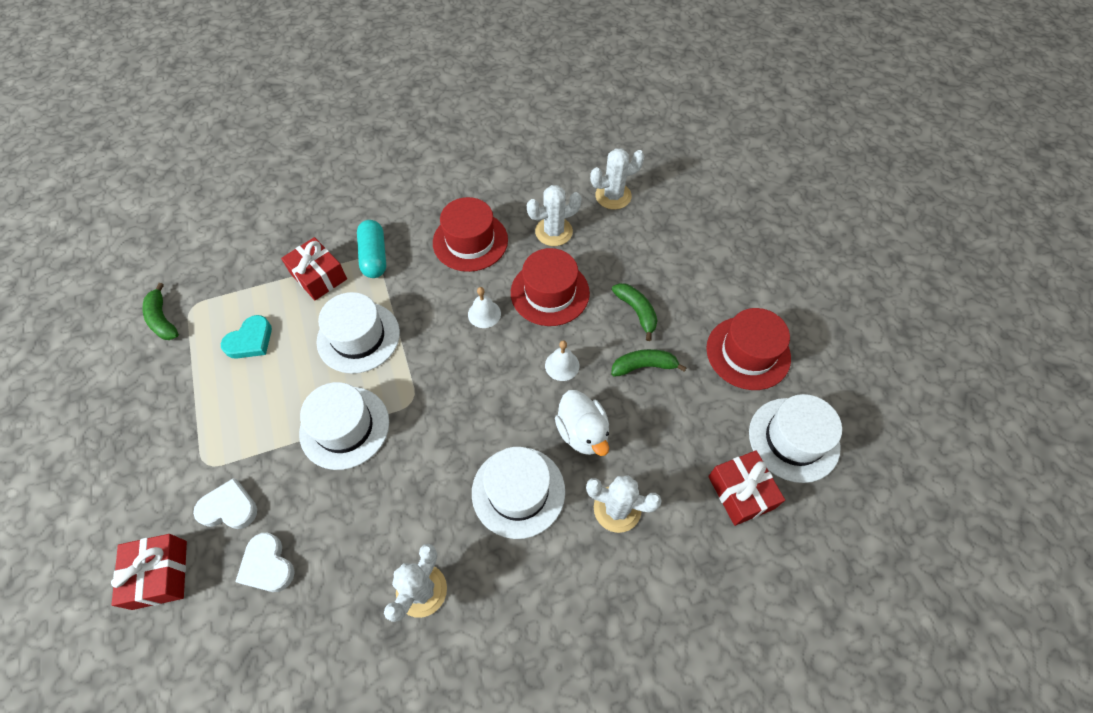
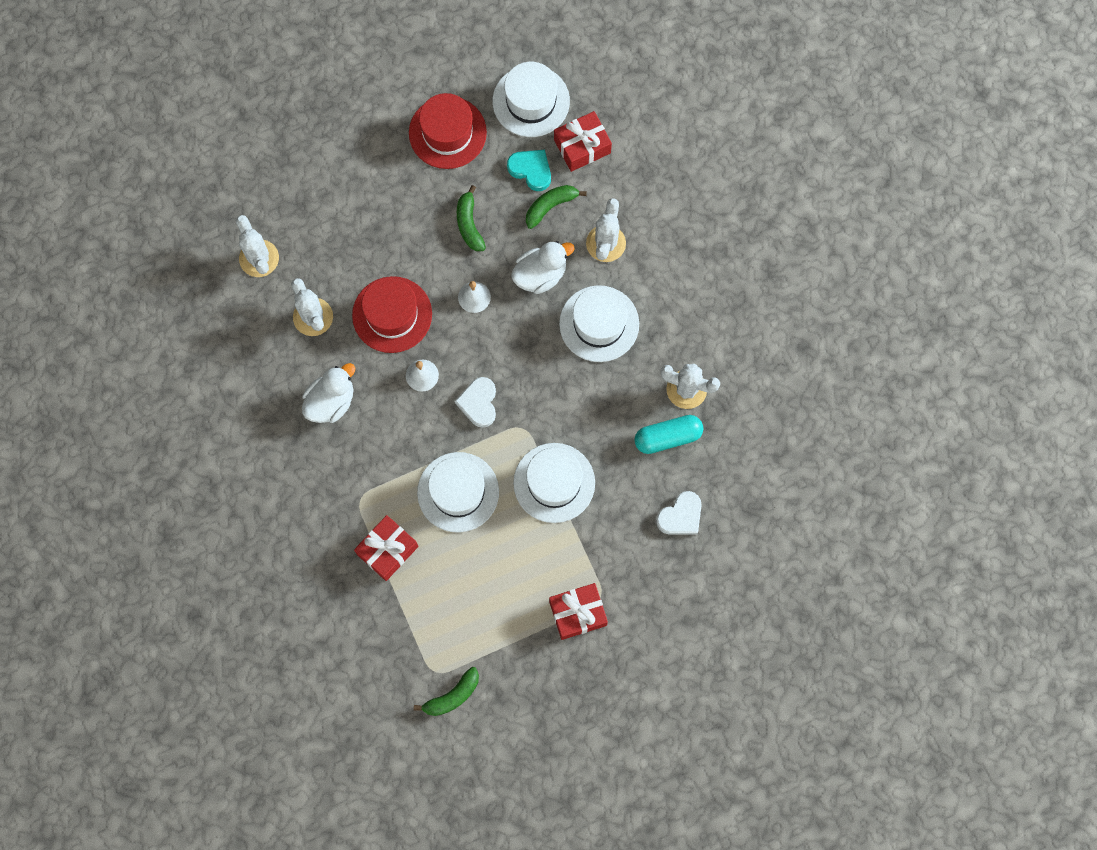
camera: 95 degrees left, 15 degrees up
(160, 574) = (697, 602): red gift -> red gift (577, 613)
(229, 508) = (637, 563): white heart -> white heart (479, 403)
(250, 340) = (470, 597): turquoise heart -> turquoise heart (531, 170)
(374, 256) = (358, 498): turquoise capsule -> turquoise capsule (668, 437)
(470, 241) = (331, 401): red hat -> white duck
(636, 312) = (409, 231): green banana -> green banana (550, 206)

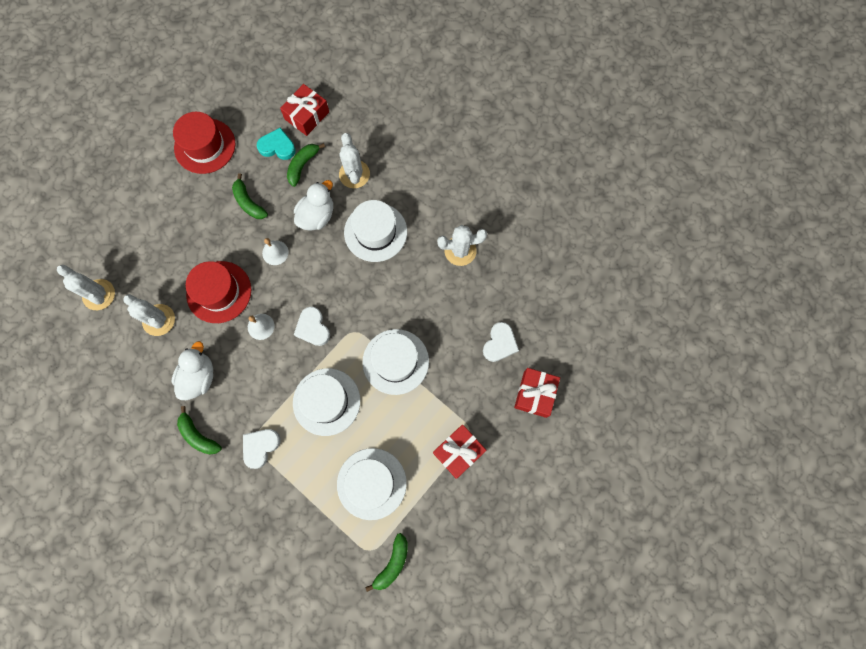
camera: 25 degrees left, 0 degrees up
(304, 465) = (198, 435): none -> green banana
(365, 508) = (260, 447): none -> white heart
(387, 550) = (291, 471): red gift -> red gift (535, 394)
(531, 101) = (256, 100): white hat -> white hat (371, 483)
(668, 437) = (463, 291): turquoise capsule -> none

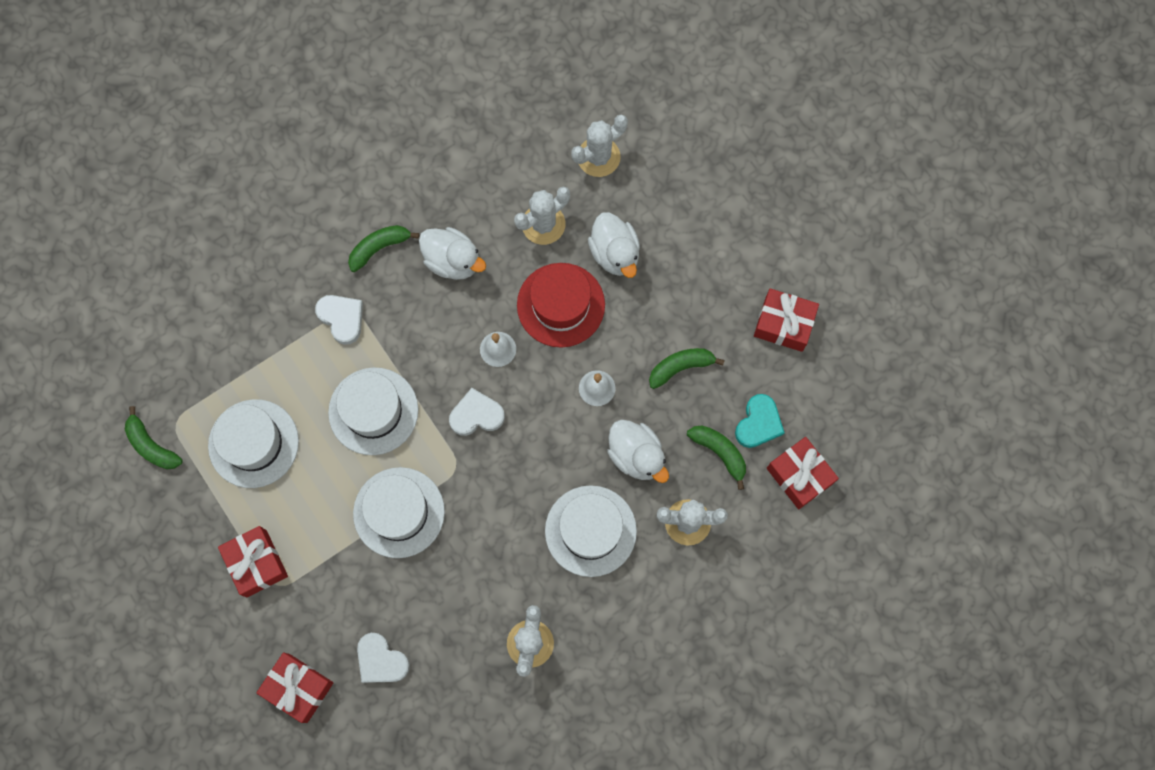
camera: 105 degrees right, 0 degrees up
(173, 265) = (615, 253): none -> white duck
(205, 146) = (784, 324): red hat -> red gift

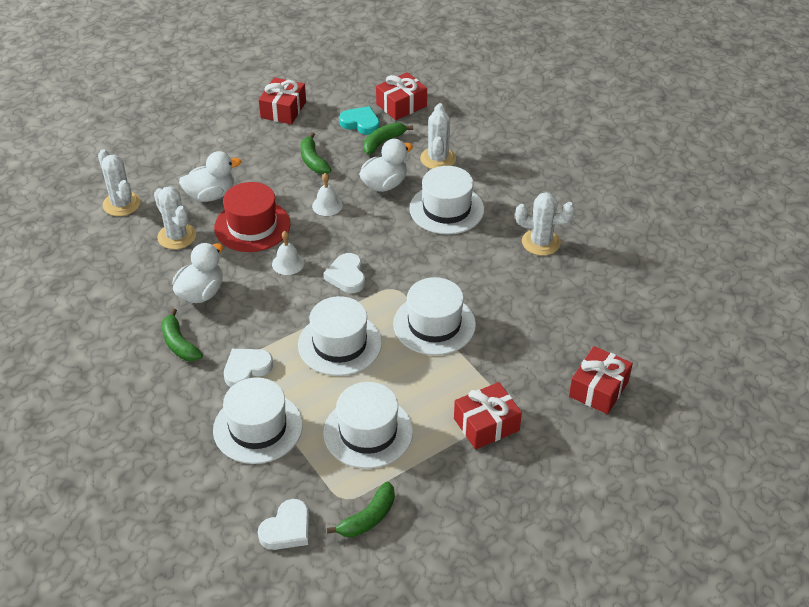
camera: 90 degrees left, 30 degrees down
(265, 336) = (258, 427): none -> white hat
(381, 660) = (566, 333): white heart -> white heart (287, 529)

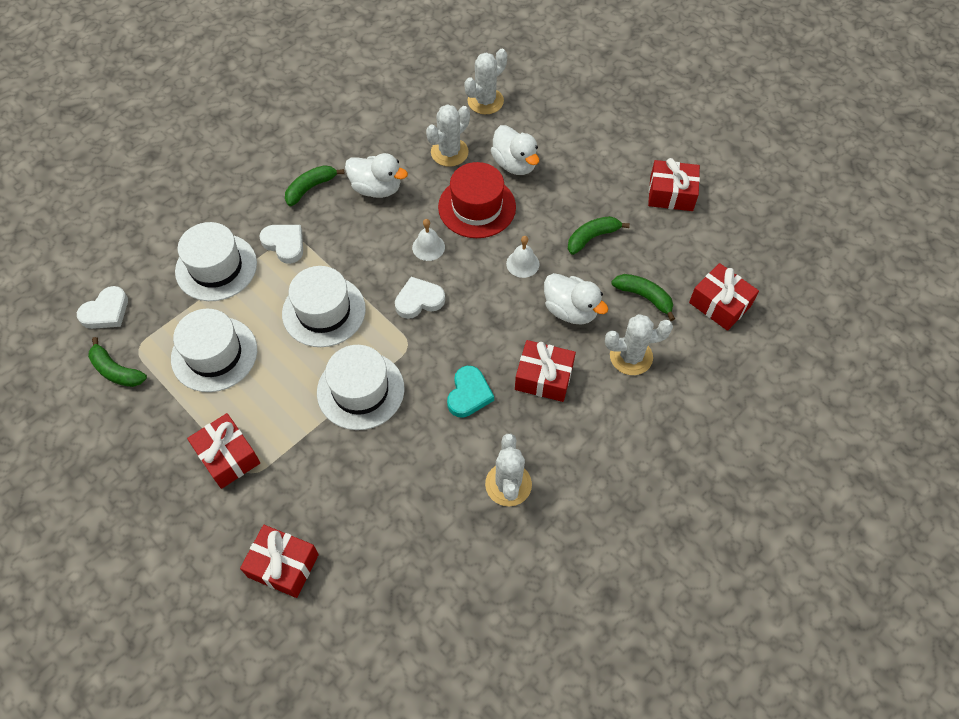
camera: 80 degrees right, 15 degrees up
(287, 529) = (106, 311): white heart -> white heart turned 75 degrees counterclockwise
(361, 123) = (671, 269): turquoise heart -> turquoise heart (469, 394)
(446, 209) = (544, 377): white hat -> red gift

